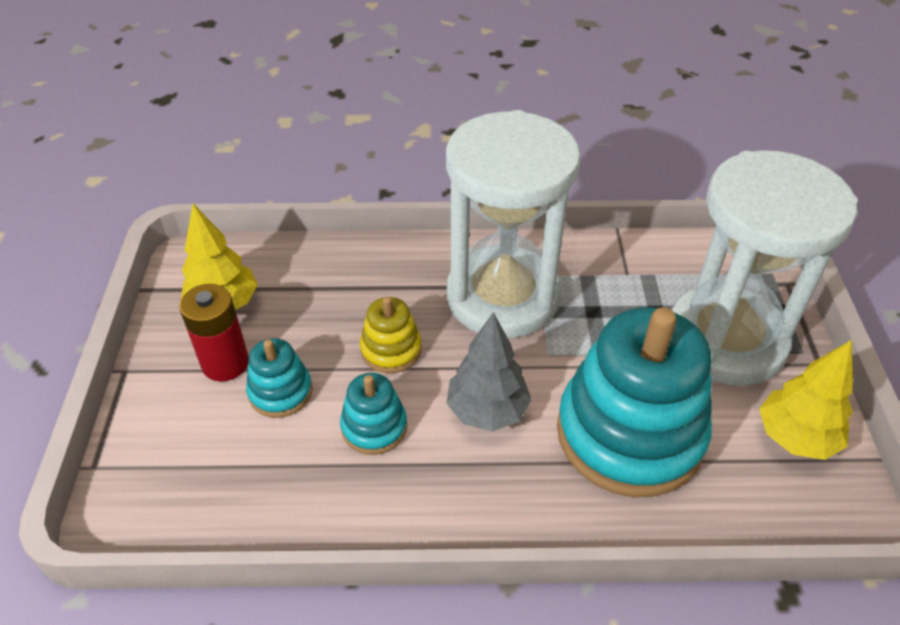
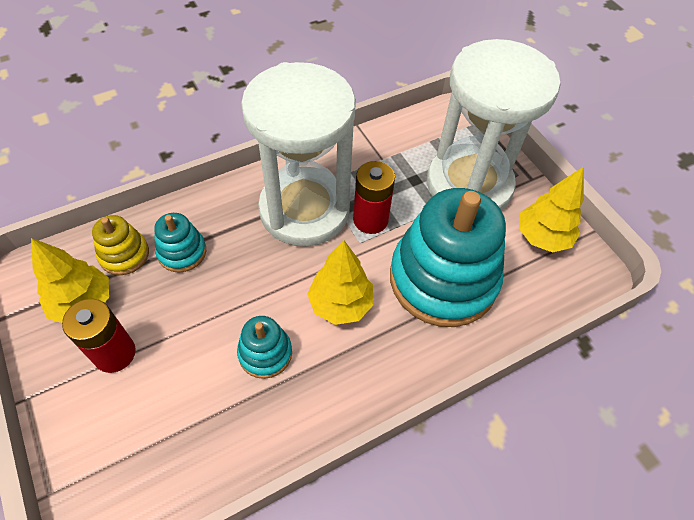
camera: 30 degrees left, 10 degrees up
(280, 392) = (175, 357): turquoise stacking toy -> turquoise stacking toy (182, 252)
(391, 350) = (244, 286): yellow stacking toy -> yellow stacking toy (124, 254)
(487, 411) = (340, 304): grey tree -> yellow tree
(575, 335) = (370, 220): none -> red battery

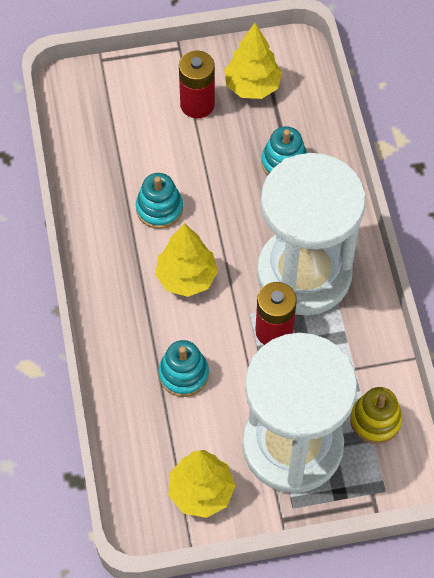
camera: 110 degrees right, 5 degrees up
(124, 254) = (295, 119): yellow stacking toy -> yellow stacking toy (375, 420)
(443, 279) = (183, 374): turquoise stacking toy -> turquoise stacking toy, size x0.45

